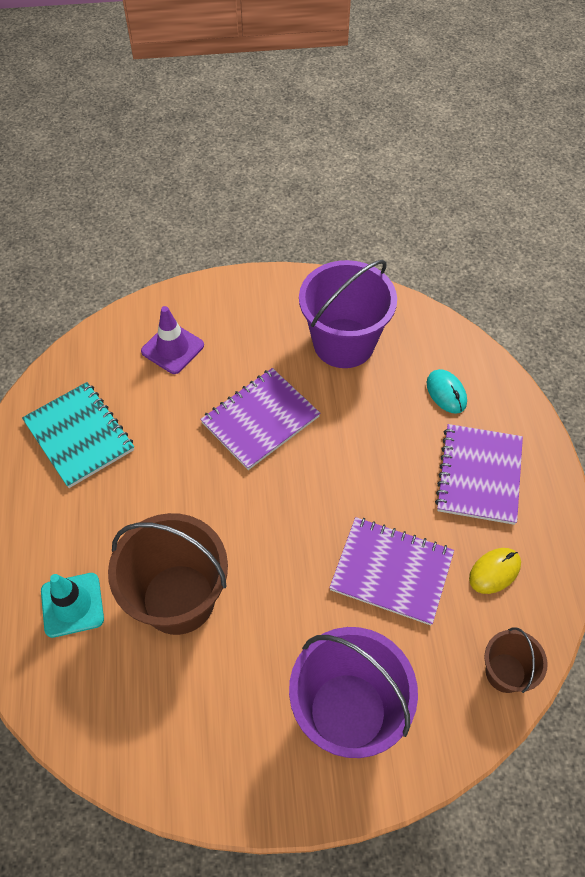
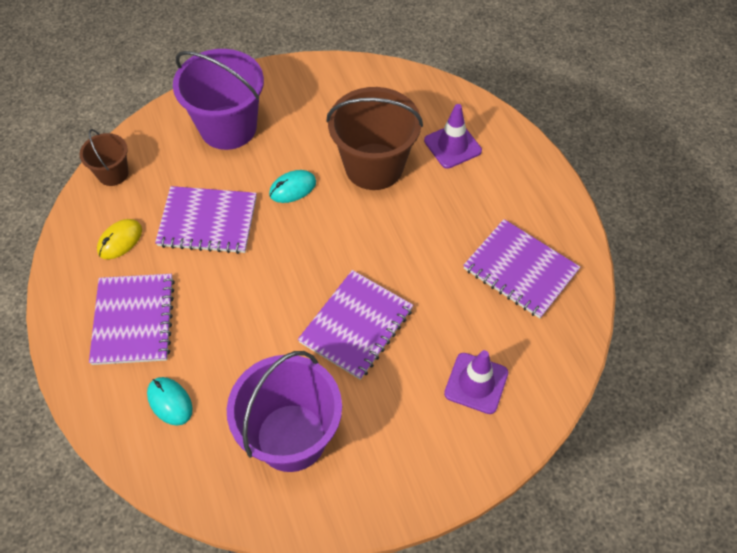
camera: 165 degrees right, 0 degrees up
(72, 605) = (452, 146): turquoise traffic cone -> purple traffic cone
(79, 436) = (520, 270): turquoise notebook -> purple notebook
(284, 592) = (292, 188): none -> turquoise mouse

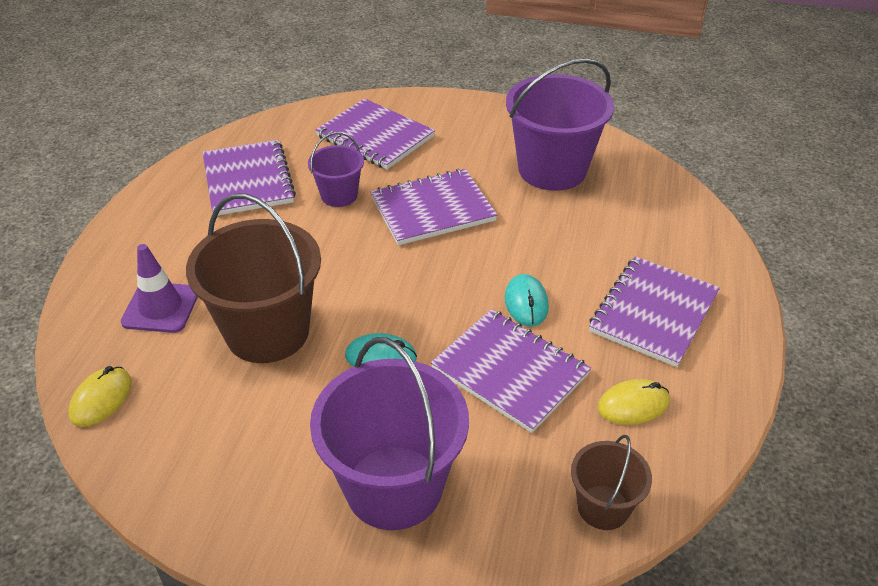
camera: 145 degrees left, 15 degrees down
(170, 402) = (647, 234): turquoise mouse -> turquoise mouse (526, 303)
(418, 87) = (101, 399): none -> yellow mouse
(438, 296) = (339, 195): none -> purple bucket
(476, 383) = (375, 136): purple traffic cone -> purple notebook

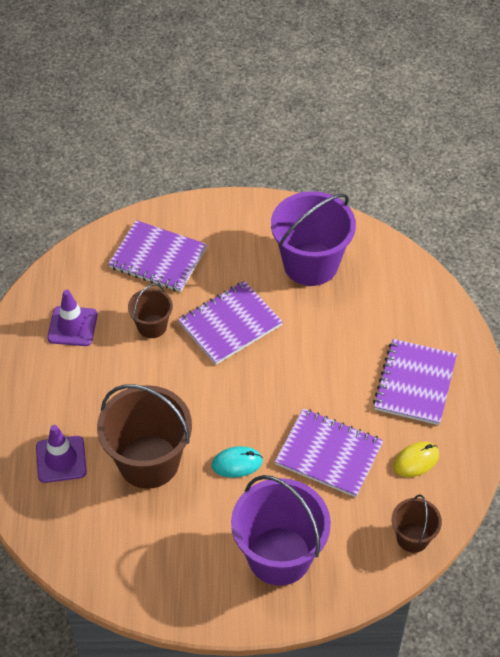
camera: 15 degrees left, 10 degrees up
(101, 399) = (56, 541): yellow mouse -> none
(248, 180) = (72, 326): purple notebook -> purple traffic cone
(339, 195) = (152, 326): purple bucket -> brown bucket
(526, 303) = (324, 395): turquoise mouse -> none

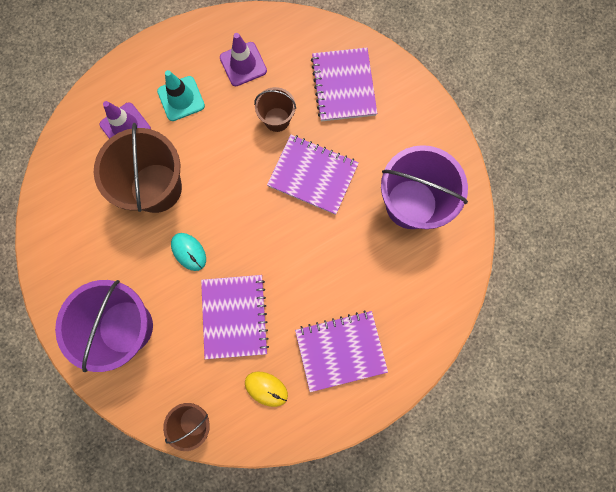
camera: 60 degrees right, 25 degrees up
(68, 396) = (181, 98): none -> turquoise traffic cone

